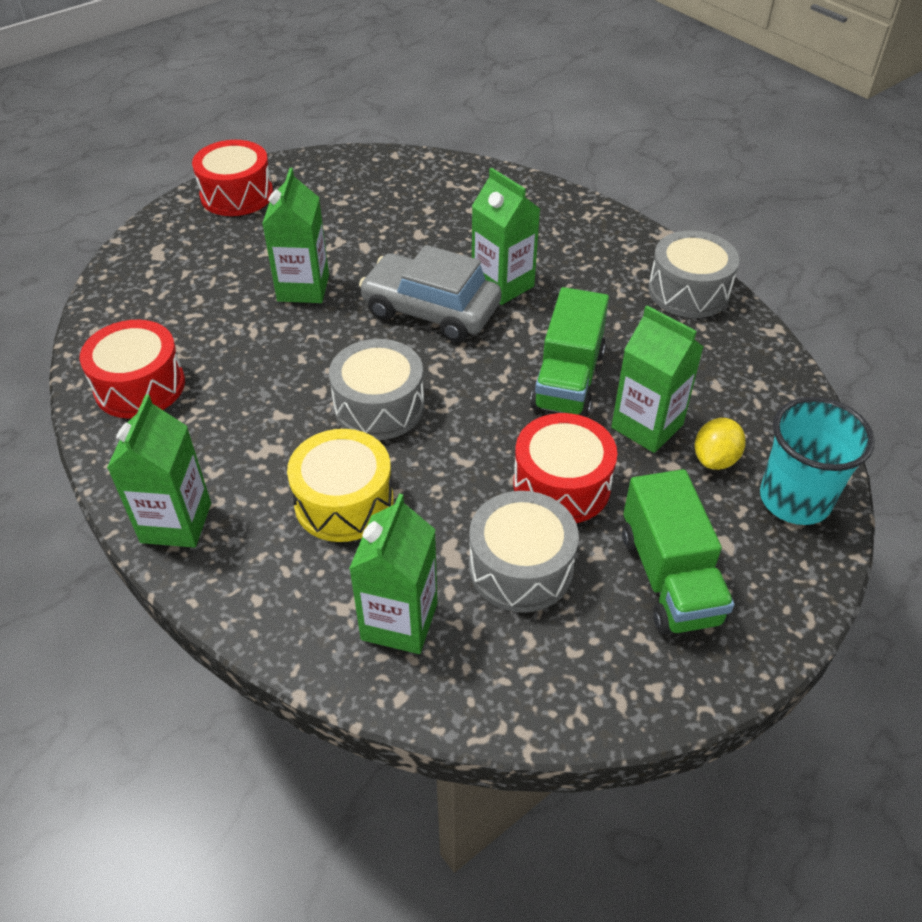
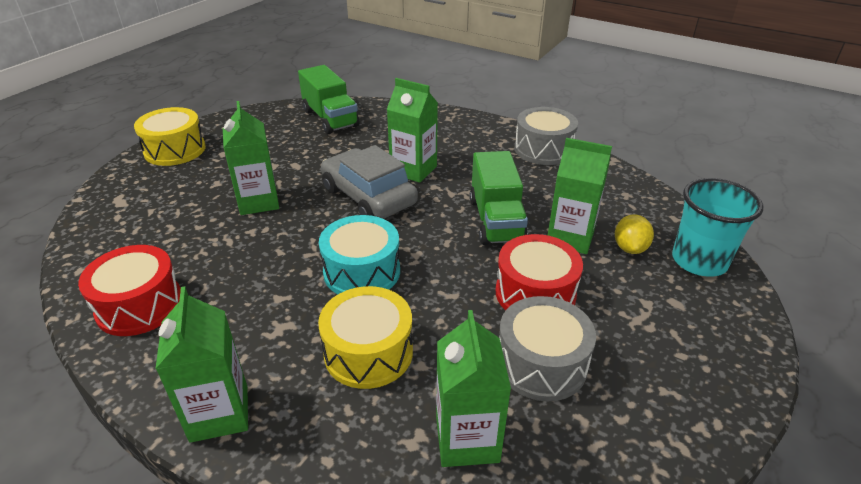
camera: 20 degrees left, 10 degrees down
(237, 195) = (175, 150): red drum -> yellow drum
(379, 406) = (362, 271): grey drum -> turquoise drum
(431, 310) = (368, 196): grey car -> grey car turned 45 degrees clockwise
(669, 577) = (654, 338): green truck -> green truck (330, 118)

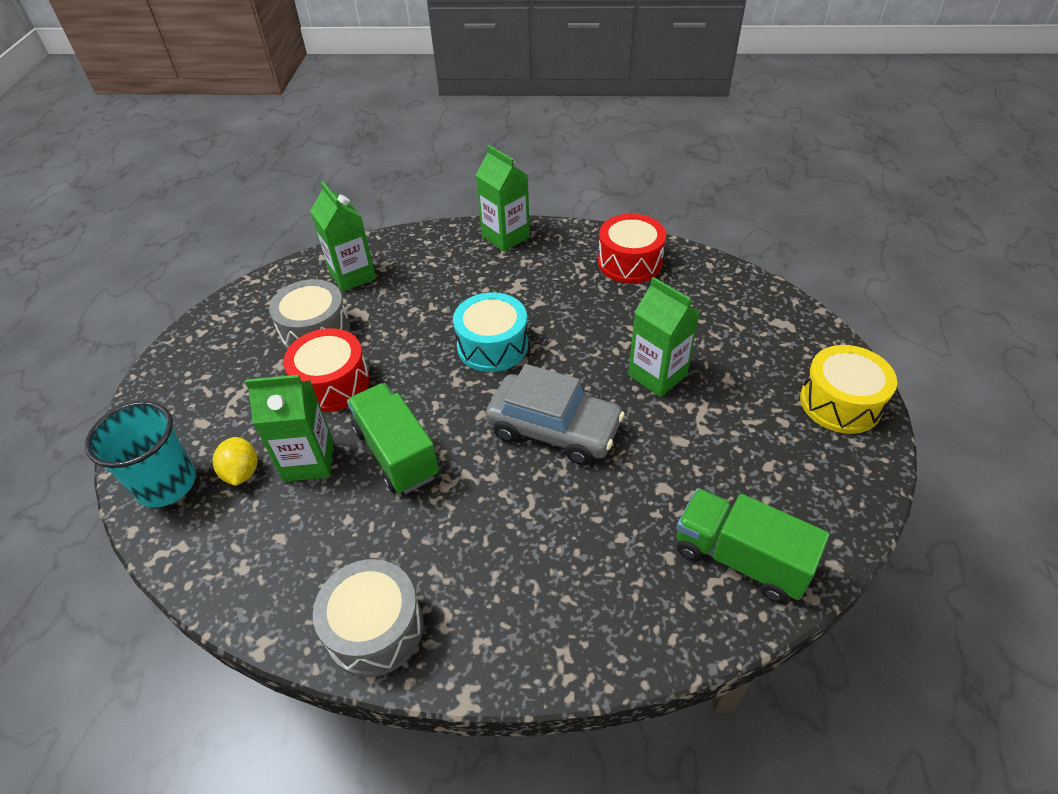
camera: 155 degrees right, 10 degrees up
(368, 352) = (442, 294): yellow drum -> none
(413, 170) = (535, 495): green carton -> none

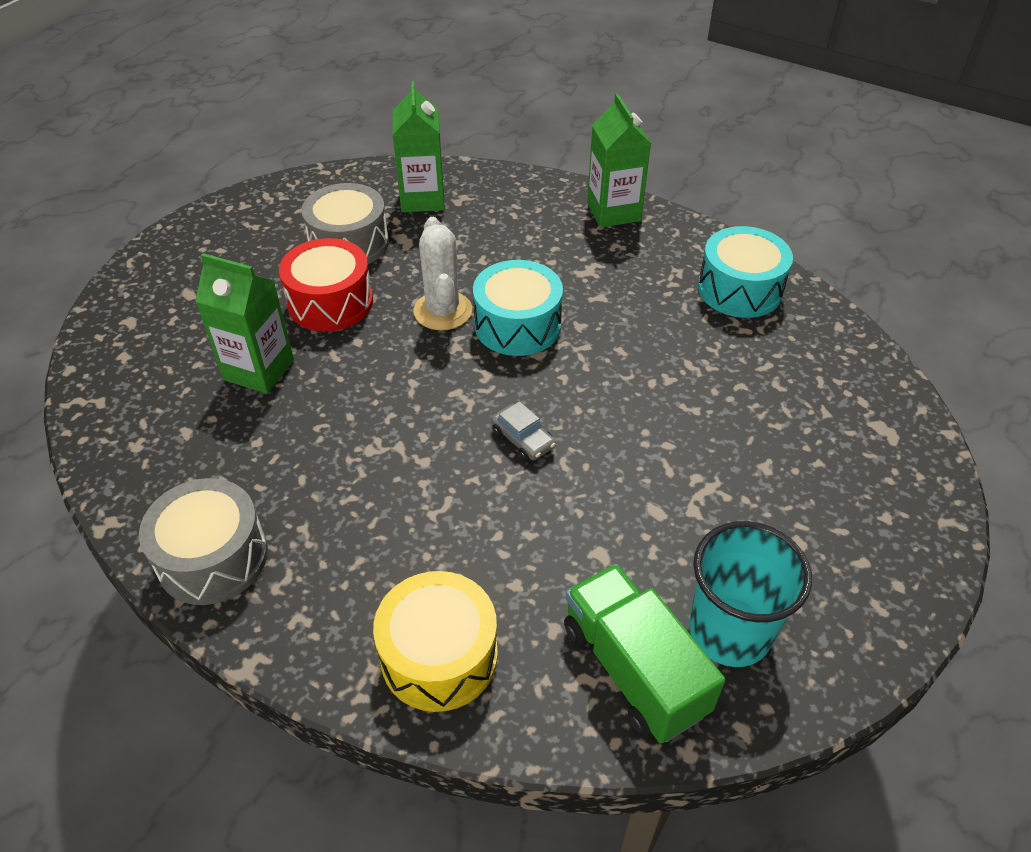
camera: 25 degrees right, 0 degrees up
(166, 484) = (123, 339): turquoise cup -> turquoise cup (729, 631)
(242, 472) = (193, 355): yellow lemon -> none
(396, 453) = (345, 397): green truck -> none
(428, 356) = (443, 311): none -> white cactus
(554, 429) = (523, 439): grey car -> grey car, size x0.43
(629, 262) = (739, 289): red drum -> turquoise drum
(657, 375) = (682, 428): green carton -> none
(840, 403) = (892, 552): yellow drum -> yellow drum (439, 655)

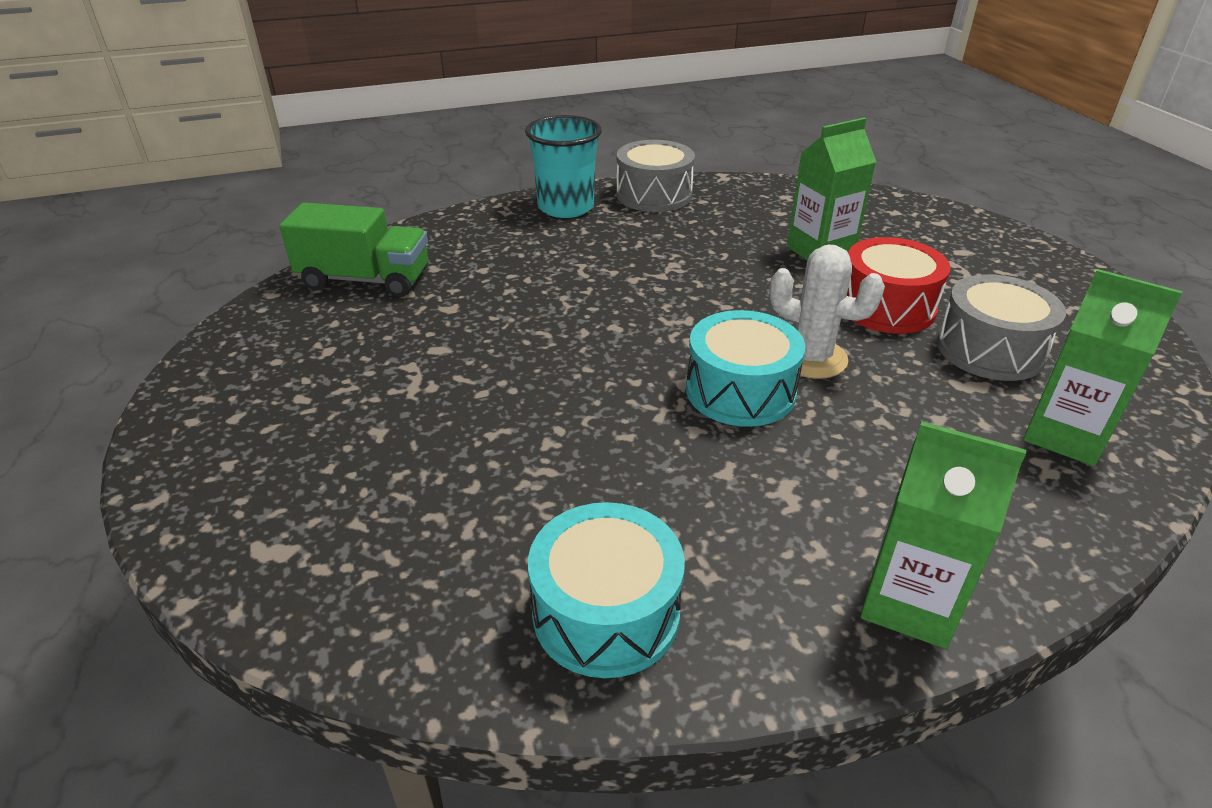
camera: 130 degrees right, 10 degrees down
(439, 655) = (482, 230): yellow drum -> none
(523, 439) = (594, 326): grey car -> none
(729, 631) = (317, 324): turquoise cup -> turquoise cup (566, 207)

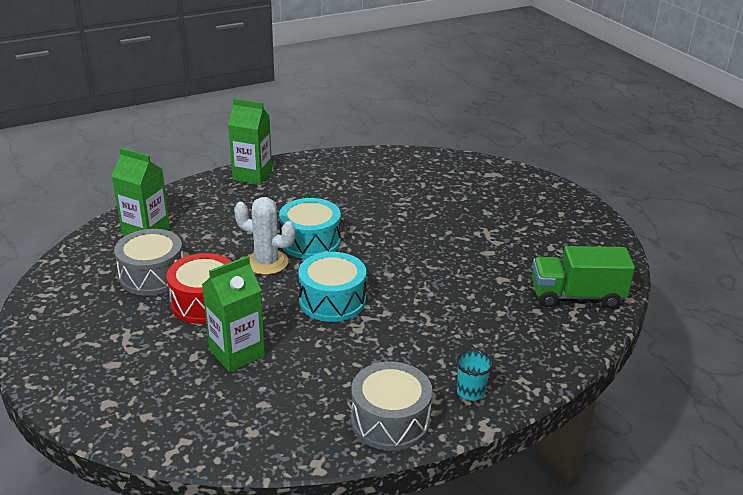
camera: 170 degrees right, 5 degrees down
(566, 207) = (470, 392): turquoise cup -> turquoise cup, size x0.52
(606, 612) = (361, 167): turquoise drum -> turquoise drum (332, 300)

